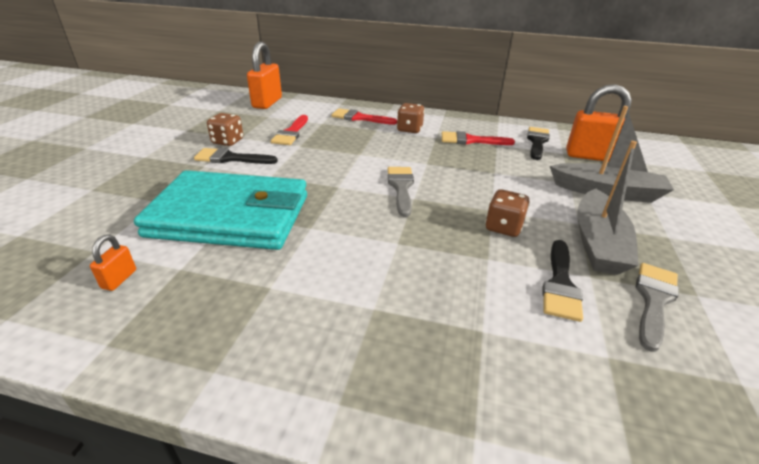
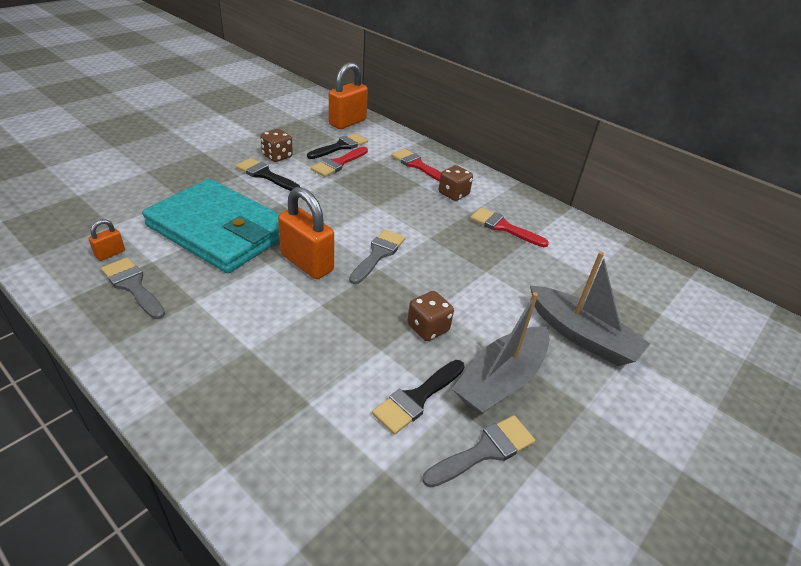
camera: 25 degrees right, 5 degrees up
(180, 301) = (133, 286): none -> grey brush
(537, 142) = (576, 253): black brush -> black brush (340, 146)
(590, 156) = (618, 290): orange padlock -> orange padlock (307, 263)

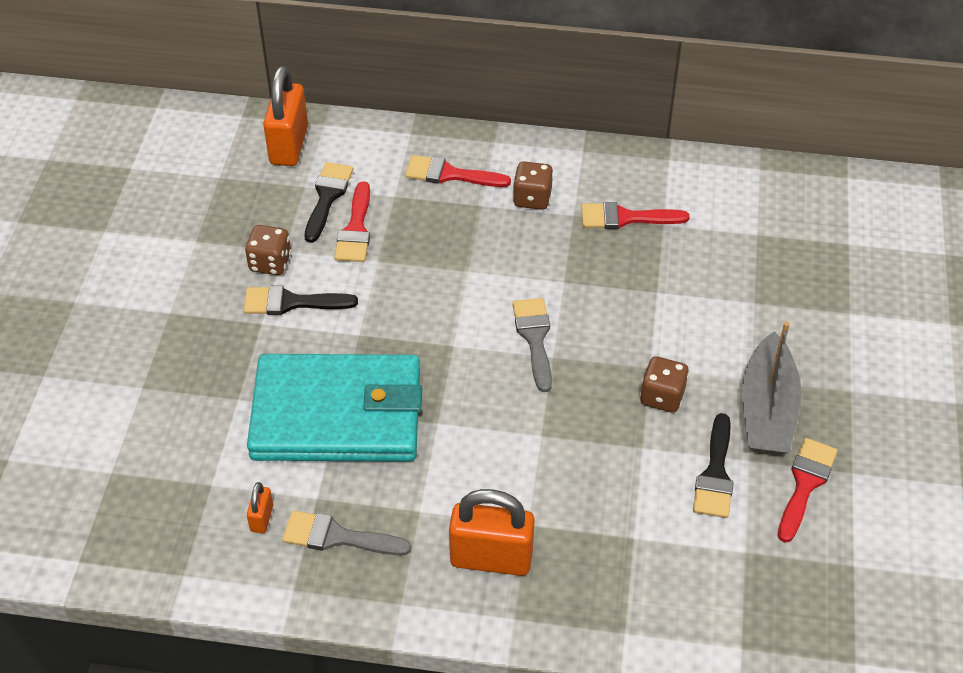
camera: 30 degrees left, 10 degrees up
(307, 263) = (476, 396): orange padlock -> orange padlock (491, 558)
(485, 450) = (805, 484): grey brush -> red brush
(581, 336) = (799, 316): grey boat -> none

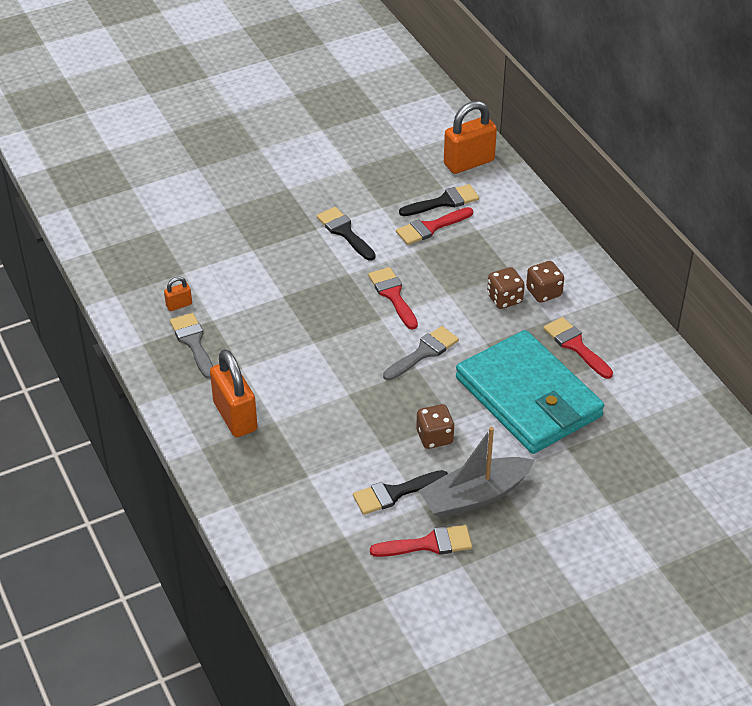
camera: 55 degrees right, 5 degrees down
(270, 263) = (366, 207): brown dice -> brown dice (504, 299)
(337, 414) = (279, 296): turquoise wallet -> turquoise wallet (528, 397)
(450, 174) = (522, 244): red brush -> red brush (393, 295)

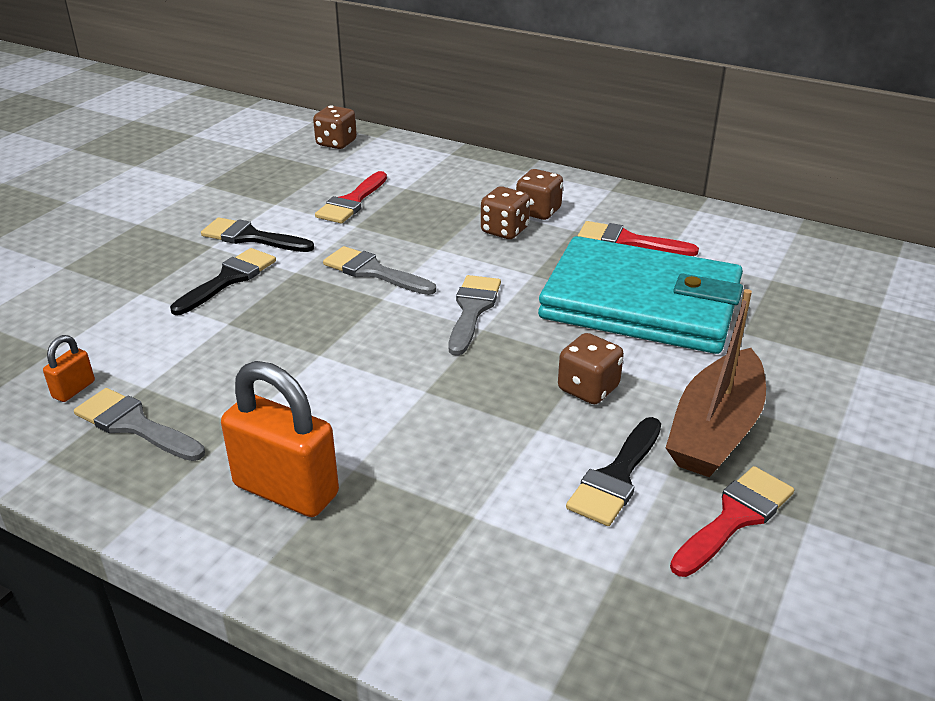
camera: 35 degrees left, 10 degrees down
(393, 295) = (373, 272): red brush -> grey brush
(444, 201) = (343, 178): black brush -> black brush (228, 279)
(469, 162) = (336, 143): orange padlock -> brown dice
(474, 496) = (715, 430): grey boat -> brown boat

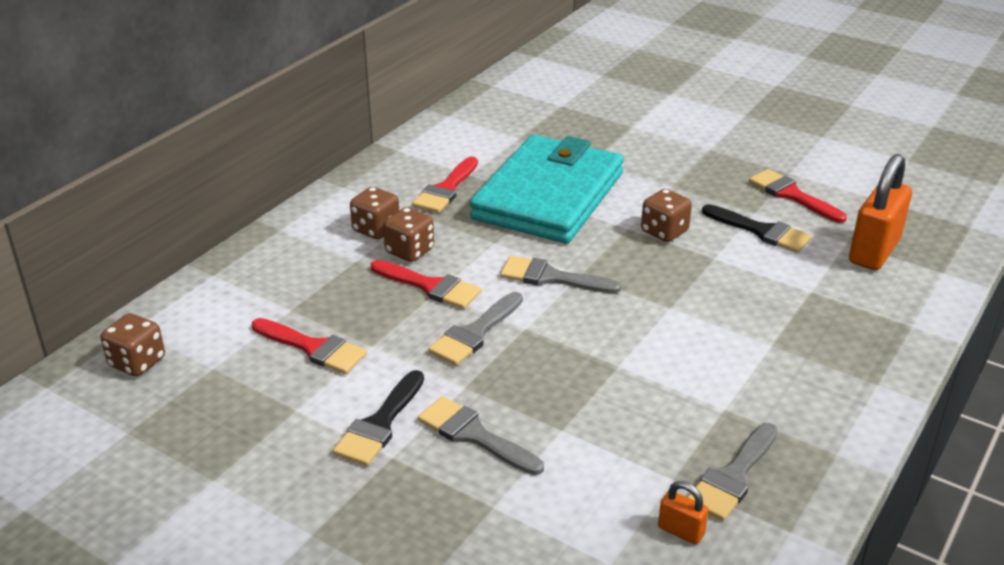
camera: 85 degrees left, 0 degrees up
(228, 279) = (474, 435): black brush -> grey brush
(286, 490) = (802, 378): orange padlock -> orange padlock (874, 251)
(446, 245) = (431, 286): none -> red brush
(715, 430) = (708, 188): brown boat -> none

